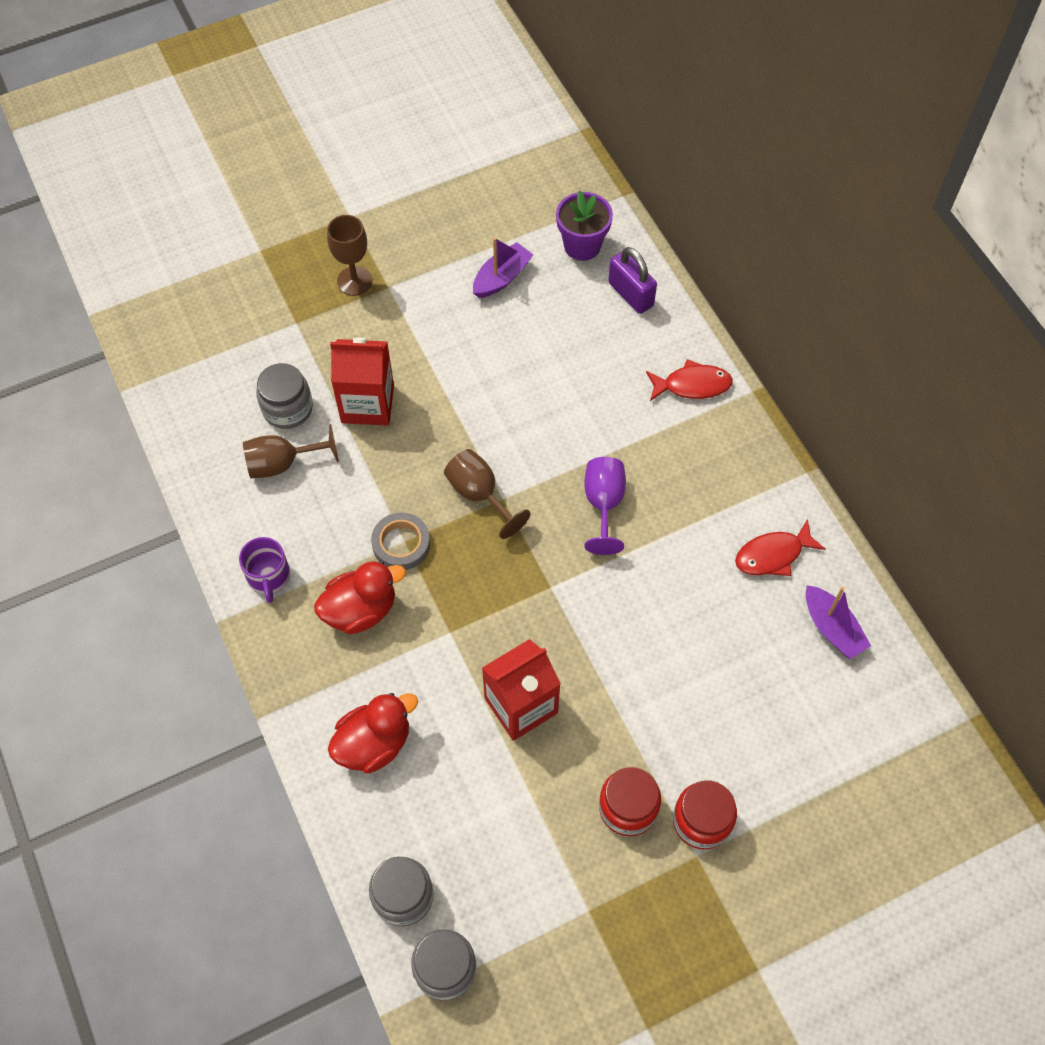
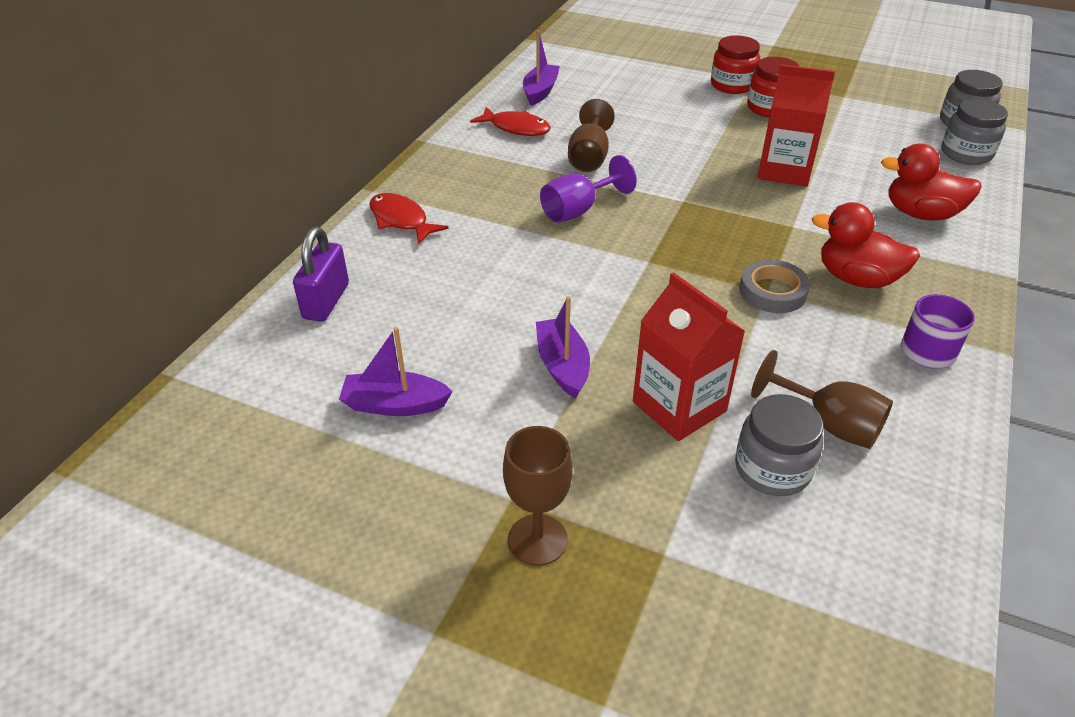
camera: 130 degrees left, 20 degrees down
(454, 373) = (562, 366): none -> purple boat
(479, 494) = (663, 275): brown goblet -> brown goblet (589, 157)
(582, 246) = (285, 368): purple flower pot -> none

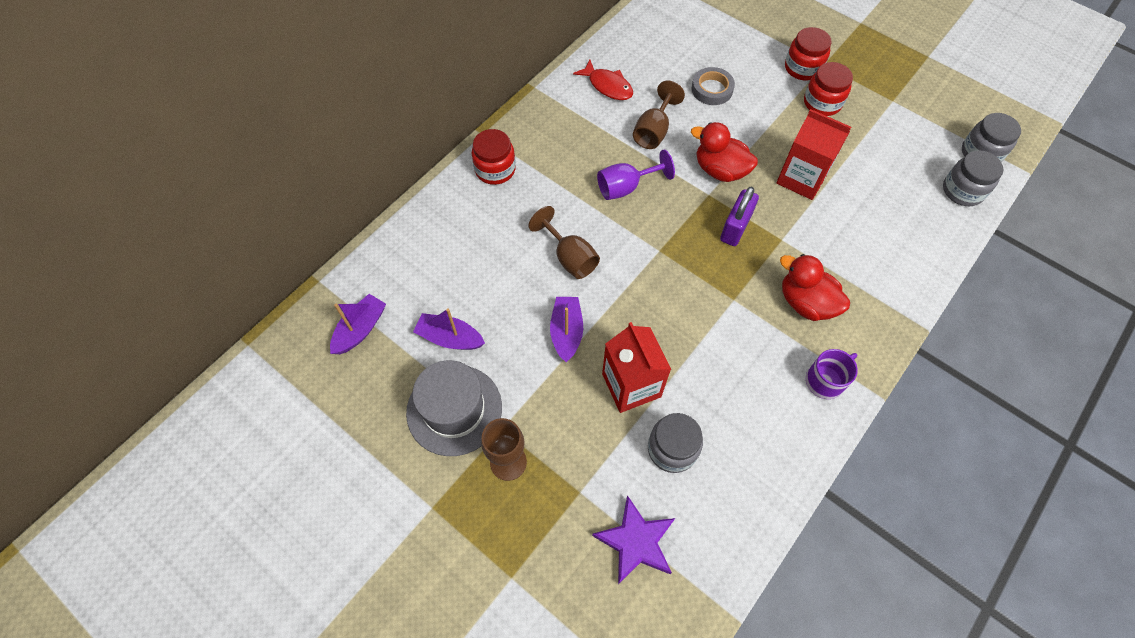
camera: 15 degrees right, 20 degrees up
(326, 301) = (426, 237): purple padlock -> purple padlock (735, 228)
(401, 220) = (495, 169): red fish -> red jar
(429, 490) = (454, 409): none -> grey hat
(540, 91) = (640, 45): purple boat -> purple boat (360, 329)
(772, 291) = (738, 300): grey tape -> grey tape (712, 89)
(779, 600) = (636, 542): none -> purple star
(829, 424) = (725, 424): brown goblet -> brown goblet (569, 257)
(921, 214) = (889, 249): red duck -> red duck (720, 170)

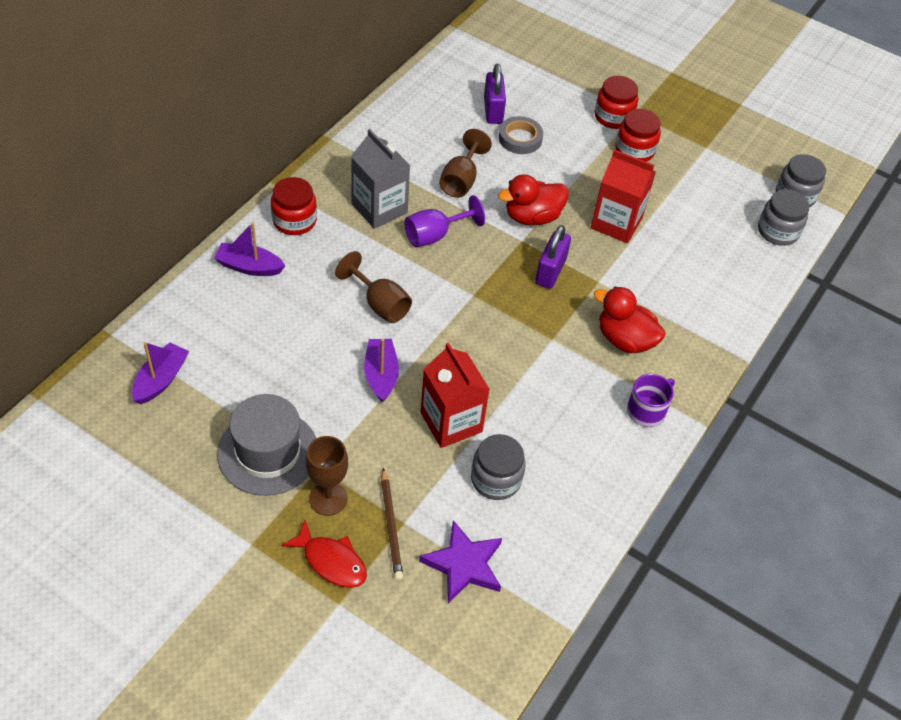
camera: 10 degrees left, 10 degrees down
(450, 338) = (258, 385): purple boat -> purple boat (249, 267)
(567, 495) = (391, 526): none -> brown pencil
(575, 158) = (379, 208): none -> grey carton
(608, 86) = (410, 136): red fish -> red fish (331, 561)
(687, 60) = (493, 110): none -> purple padlock
(720, 170) = (532, 217): red duck -> red duck turned 45 degrees counterclockwise

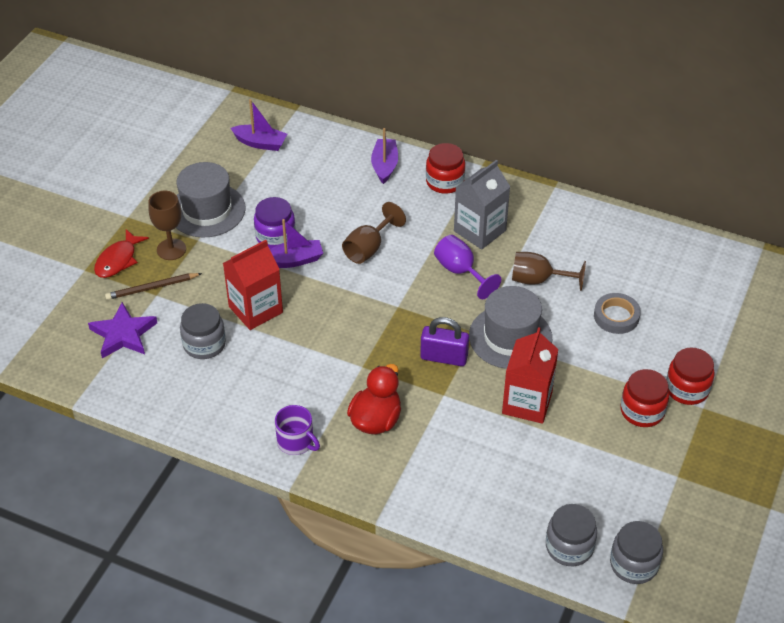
camera: 85 degrees right, 5 degrees down
(336, 387) = (275, 236): none -> purple jar
(493, 110) = (648, 291): purple padlock -> none
(532, 217) = (510, 337): red duck -> grey hat

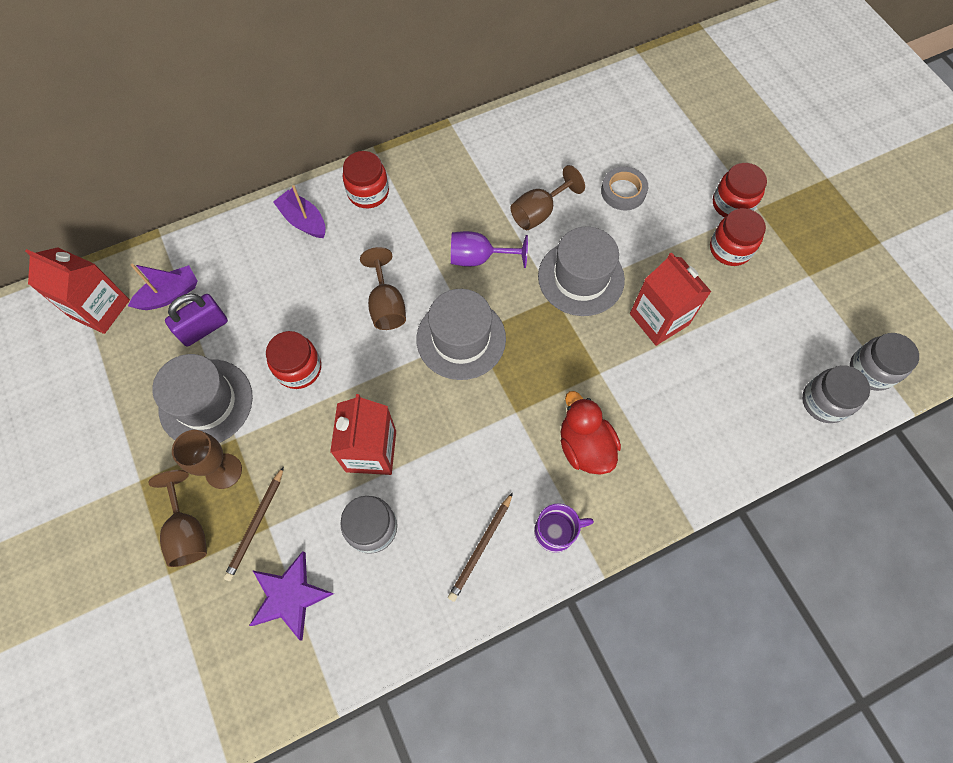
camera: 50 degrees left, 20 degrees up
(118, 260) = (188, 531): red fish -> brown goblet
(217, 120) = (100, 309): none -> red carton
(245, 408) = (481, 548): none -> brown pencil
(275, 236) = (299, 368): purple jar -> red jar
(294, 260) = (342, 375): purple boat -> none
(386, 302) = (461, 338): none -> grey hat
(444, 357) = (560, 342): purple padlock -> purple padlock (204, 328)
(480, 231) = (447, 210): grey carton -> none

